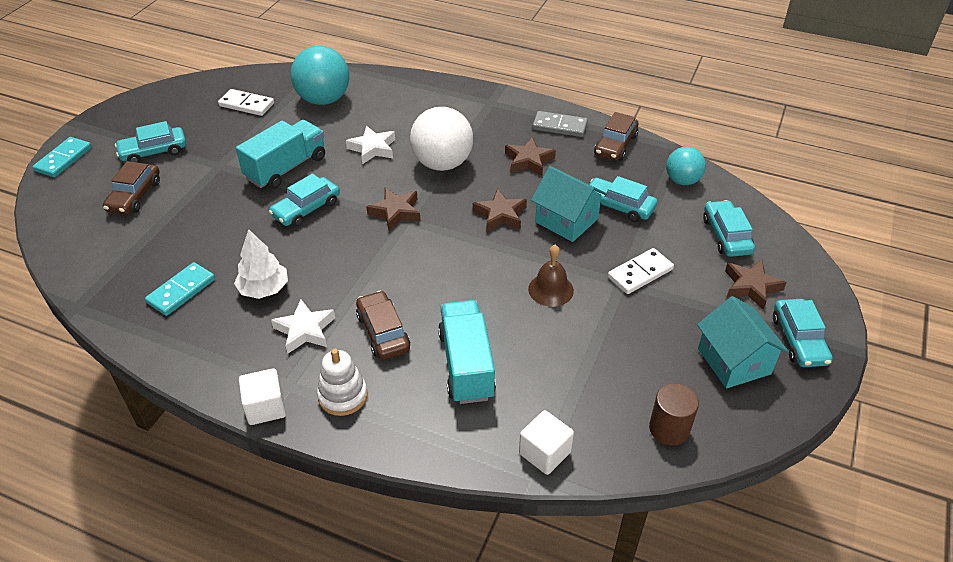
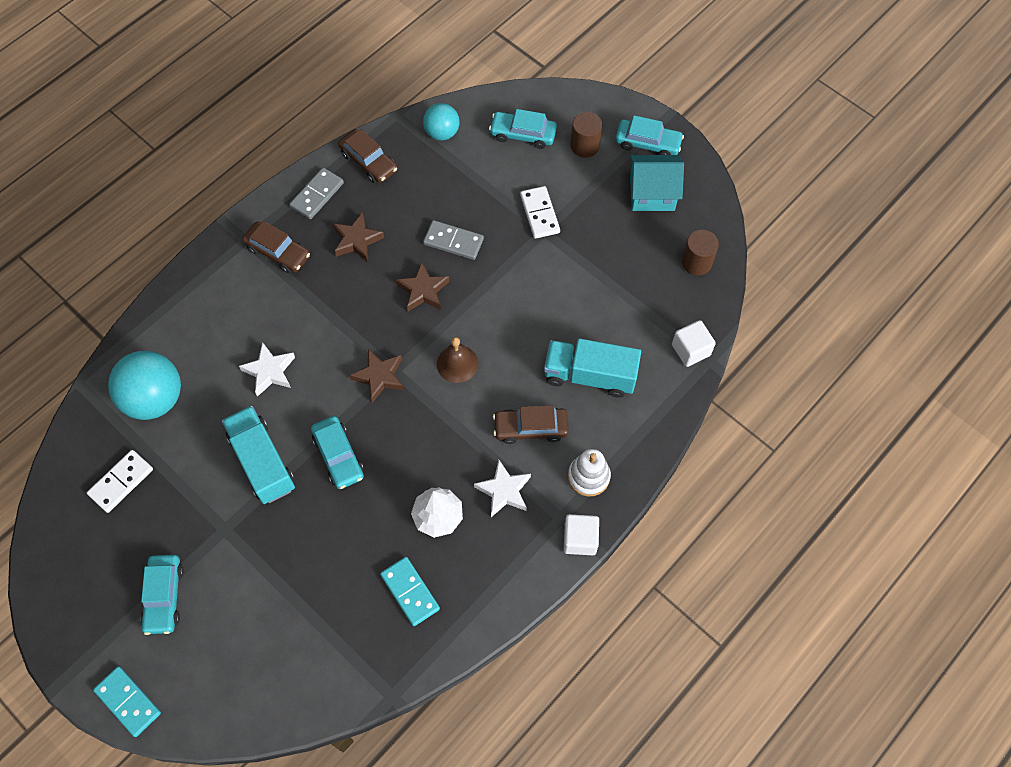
camera: 70 degrees left, 20 degrees up
(134, 196) = (238, 625): brown car -> brown car (278, 252)
(442, 163) = (325, 315): white ball -> none
(550, 289) = (532, 285): brown bell -> brown bell (457, 363)
(566, 220) = (453, 241): turquoise house -> grey domino
(619, 206) = (453, 194): turquoise car -> none
(751, 287) = (584, 146): brown star -> brown cylinder

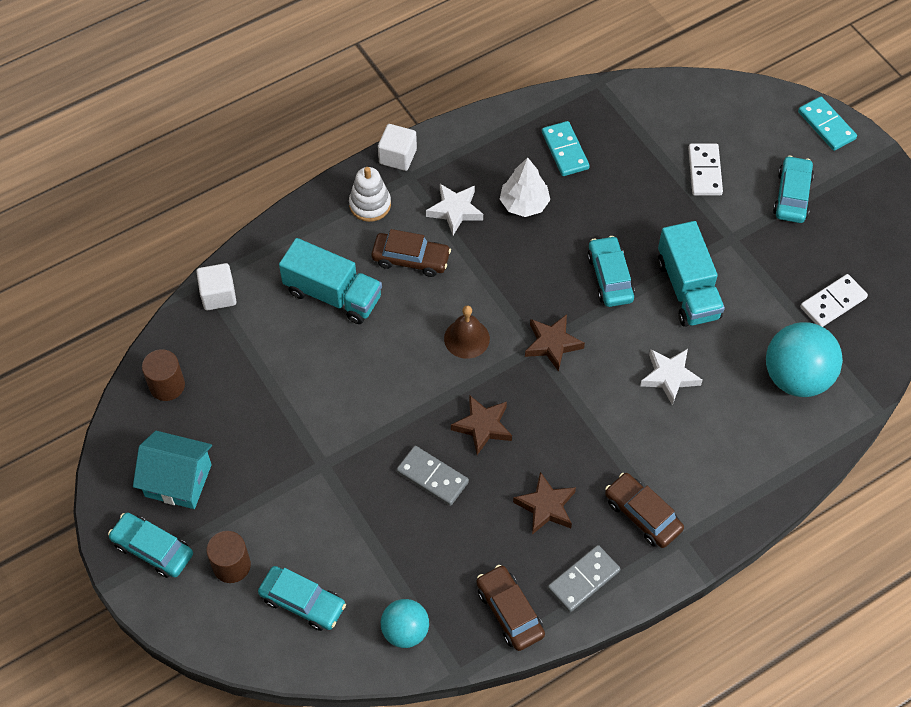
camera: 165 degrees left, 5 degrees down
(539, 214) = (320, 487): white domino -> white domino (705, 171)

